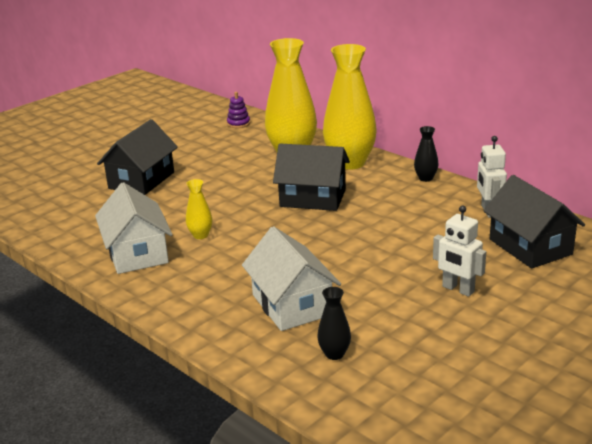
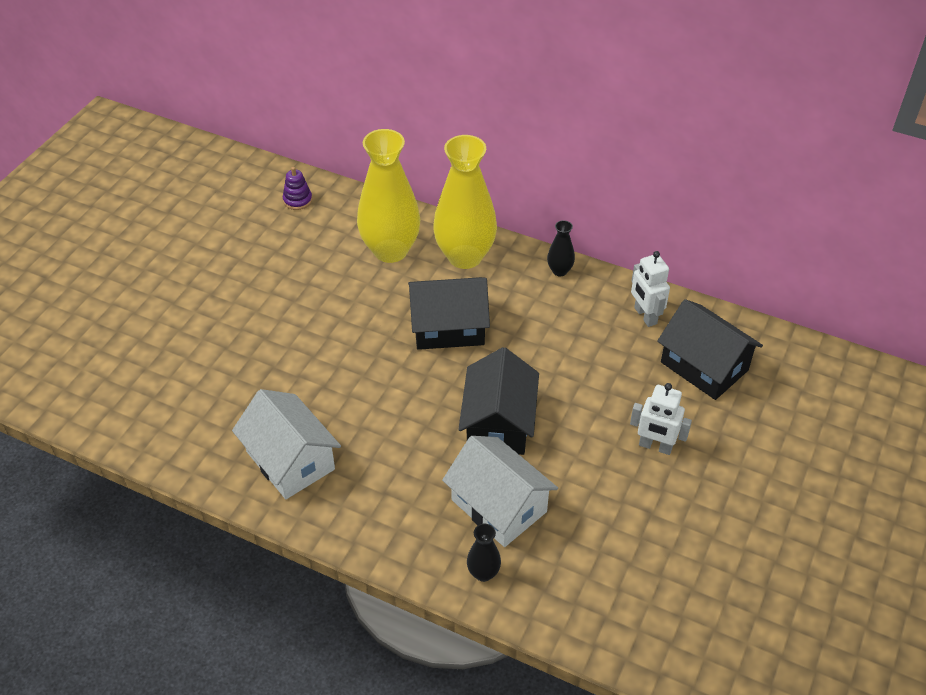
camera: 20 degrees left, 20 degrees up
(141, 180) = (229, 331): black house -> black house (498, 423)
(200, 235) = (349, 416): yellow vase -> none
(334, 354) = (570, 567): black vase -> black vase (483, 573)

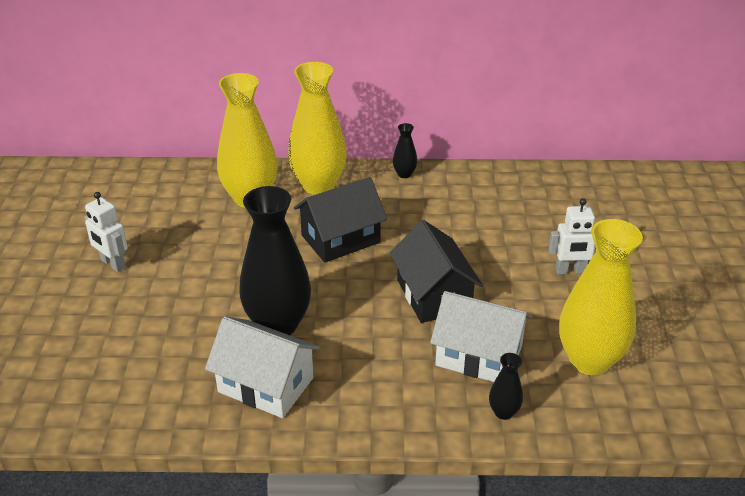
camera: 25 degrees left, 10 degrees down
(297, 200) = (139, 184): purple stacking toy -> none
(336, 402) = (278, 324): none -> black vase
(603, 553) = (589, 360): none -> yellow vase
(645, 316) = (494, 185): white robot -> white robot (113, 264)
(704, 366) = (564, 206): black house -> none

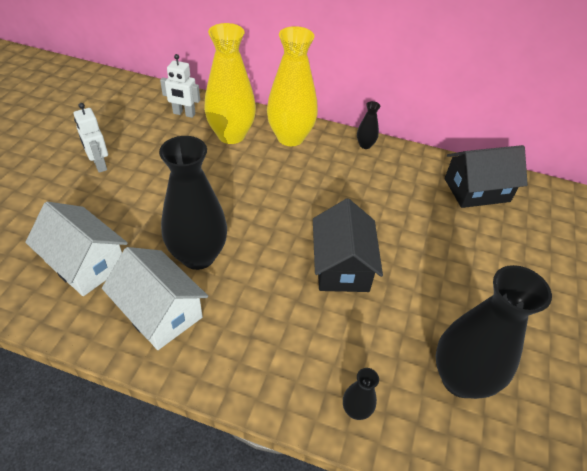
camera: 15 degrees right, 10 degrees up
(340, 239) = (286, 190): black house -> black house (476, 190)
(479, 356) = (357, 341): white house -> white house (85, 263)
(570, 271) = (476, 277): white robot -> white robot (184, 114)
(589, 360) = (460, 379): yellow vase -> black vase

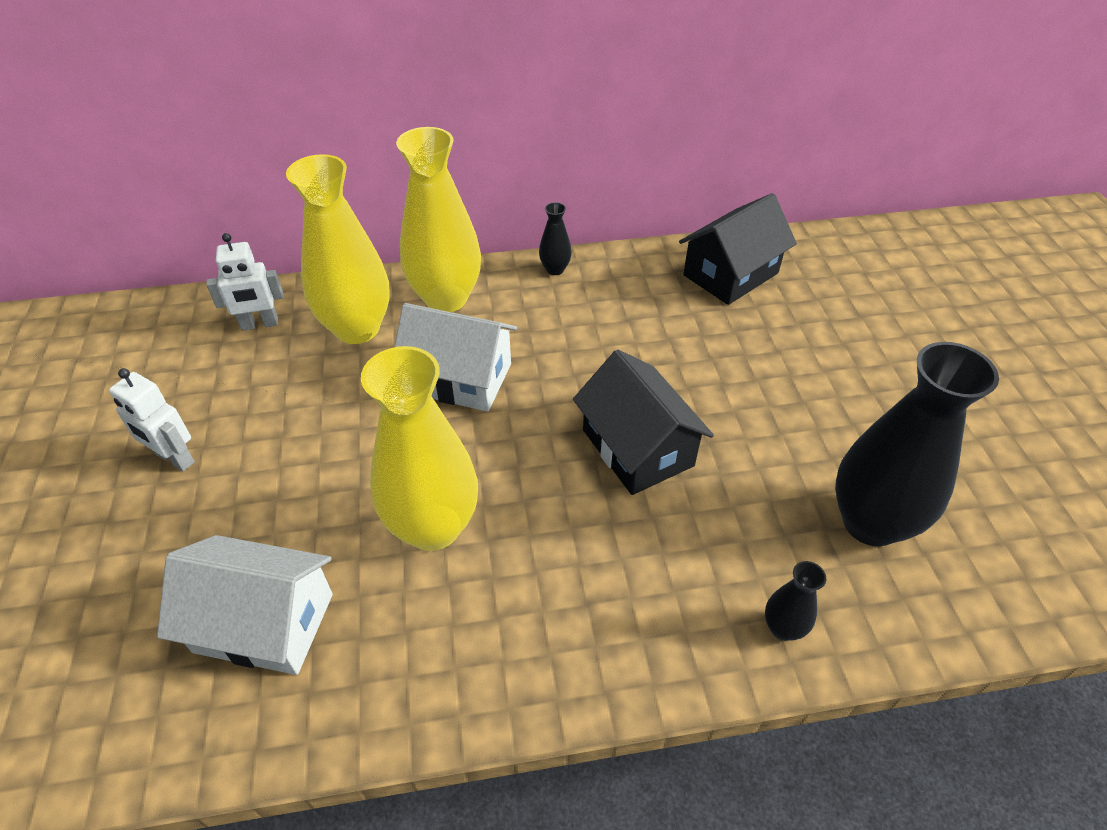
camera: 25 degrees left, 0 degrees up
(160, 312) = (434, 635): white house -> white house (459, 378)
(198, 256) = (433, 527): black vase -> yellow vase

